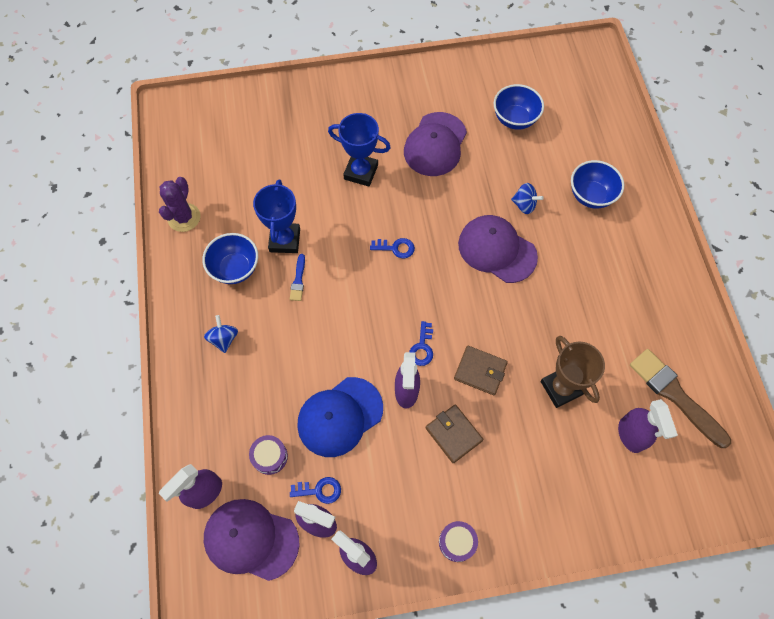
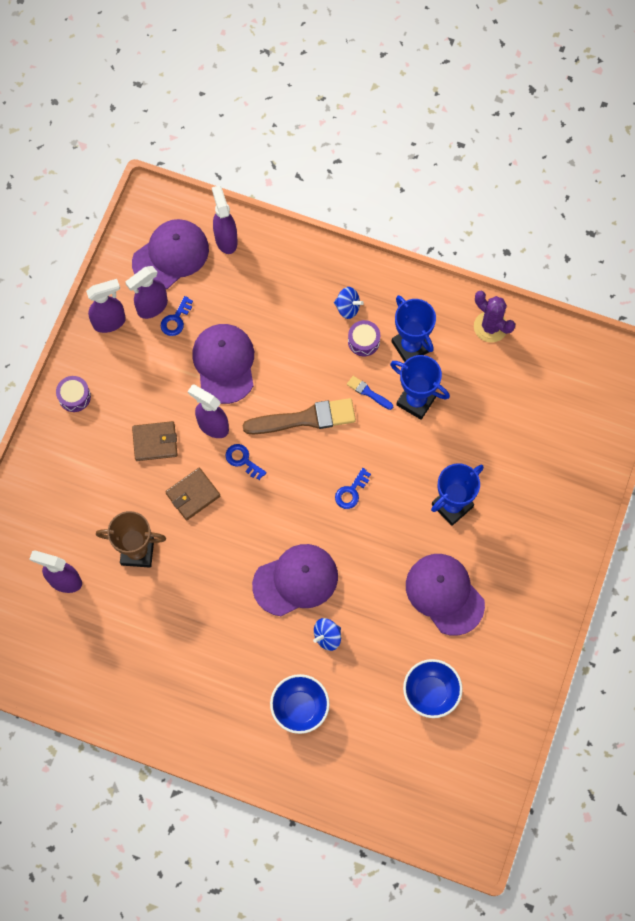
camera: 120 degrees right, 5 degrees up
(235, 268) = (411, 346): blue bowl -> blue trophy
(270, 456) = (225, 297): purple drum -> purple drum (363, 341)
(340, 416) = (224, 364): blue cap -> purple cap
(675, 395) = (71, 642): brown brush -> brown brush (305, 418)

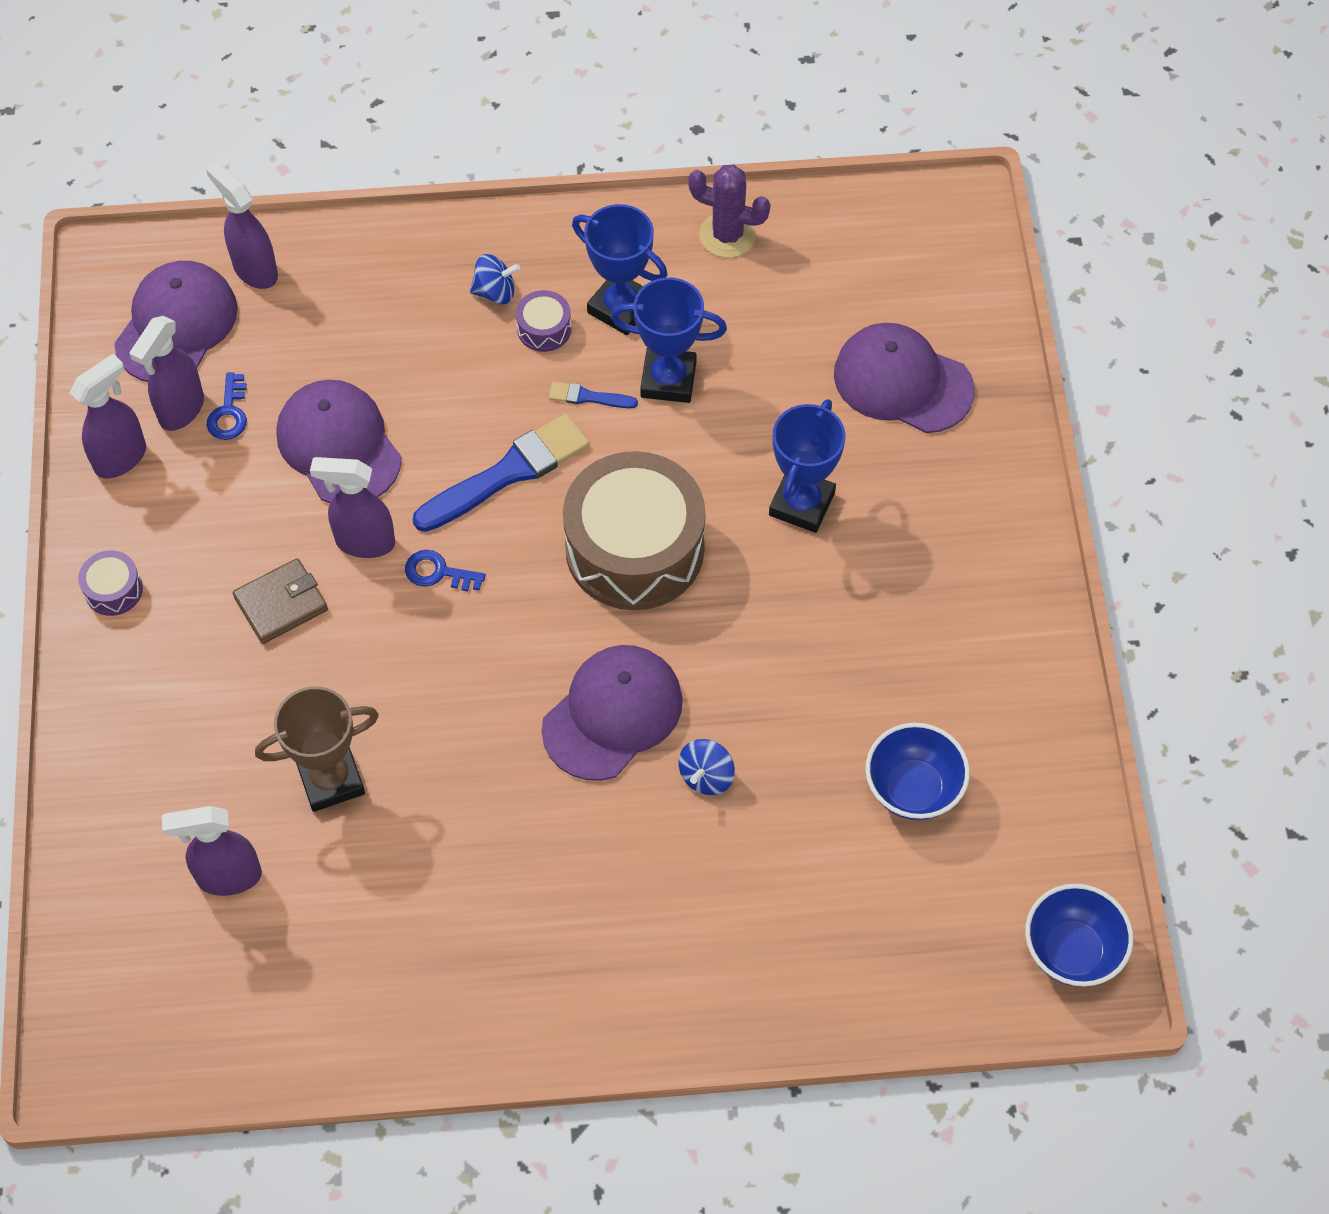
camera: 25 degrees left, 10 degrees down
(193, 495) = (382, 656): brown wallet -> none
(300, 708) = (717, 903): blue bowl -> blue bowl (1071, 951)
(305, 418) = (508, 473): brown brush -> blue brush
(351, 492) = (634, 548): blue key -> brown drum
(444, 594) = (857, 635): purple cap -> purple cap (902, 382)

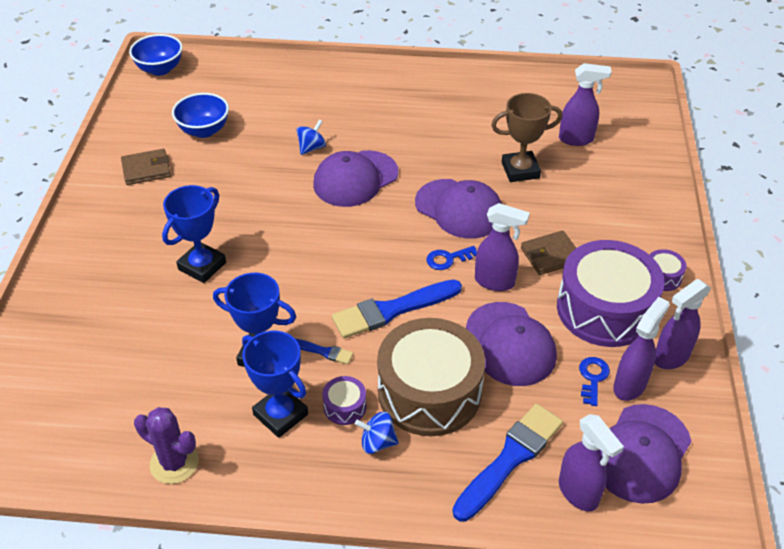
camera: 170 degrees left, 15 degrees down
(205, 520) = (605, 309): none -> purple drum
(334, 296) = (510, 458): none -> blue brush
(438, 572) = (448, 259): blue key -> blue key turned 135 degrees clockwise
(634, 548) = (318, 256): brown drum -> brown drum (429, 392)
(902, 382) = (96, 330): purple cap -> purple cap (459, 209)
(972, 679) = (146, 169): none -> brown wallet

